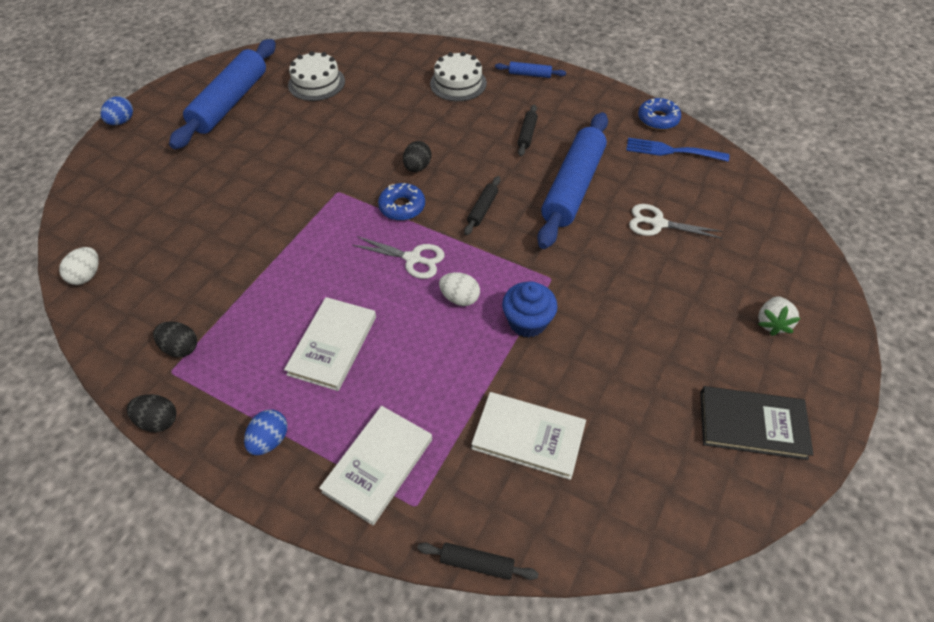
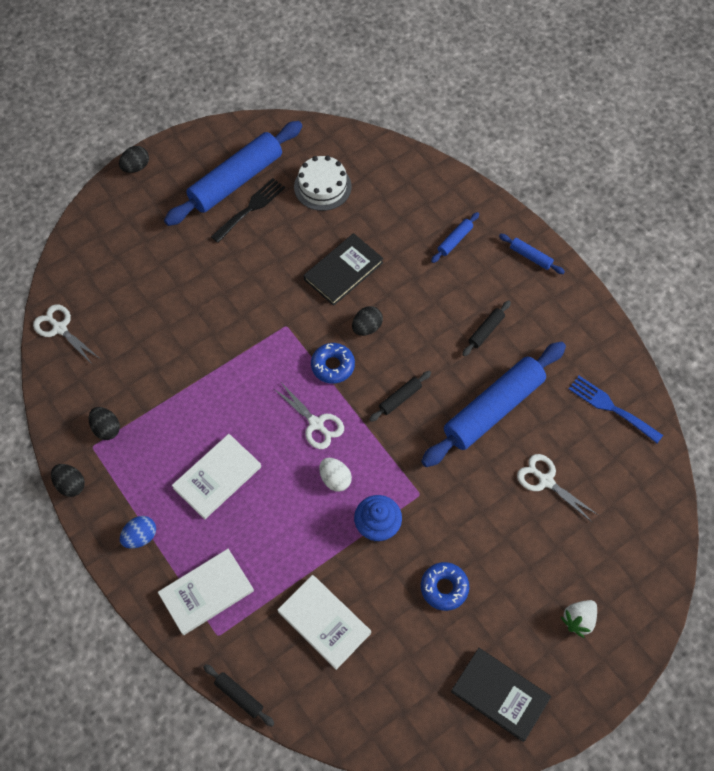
camera: 25 degrees right, 10 degrees up
(87, 275) = (60, 328): white egg -> white scissors
(122, 121) = (136, 167): blue egg -> black egg
(255, 117) = (250, 208): none -> black fork
(370, 134) = (343, 271): none -> black book
(458, 83) = (454, 240): white cake -> blue rolling pin
(658, 119) = (623, 365): blue donut -> blue donut (444, 588)

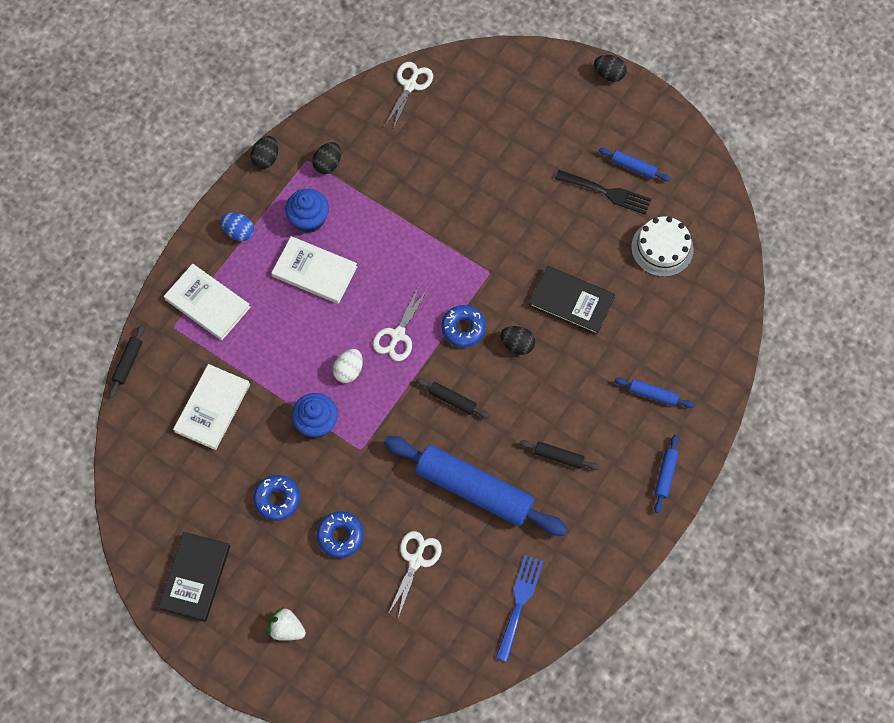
camera: 70 degrees right, 5 degrees up
(158, 465) = (309, 219): none -> blue cupcake
(236, 180) = (633, 167): blue rolling pin -> blue rolling pin, size x0.42
(501, 540) = (340, 536): none -> blue donut

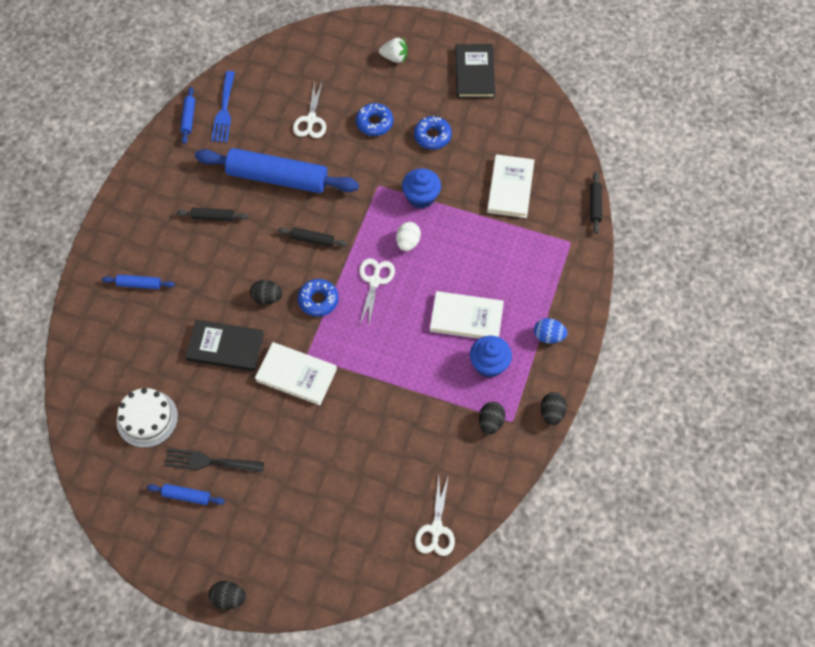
camera: 165 degrees right, 5 degrees down
(207, 303) = (550, 268): white book -> white book (296, 375)
(665, 475) = (121, 224): blue rolling pin -> blue rolling pin (188, 118)

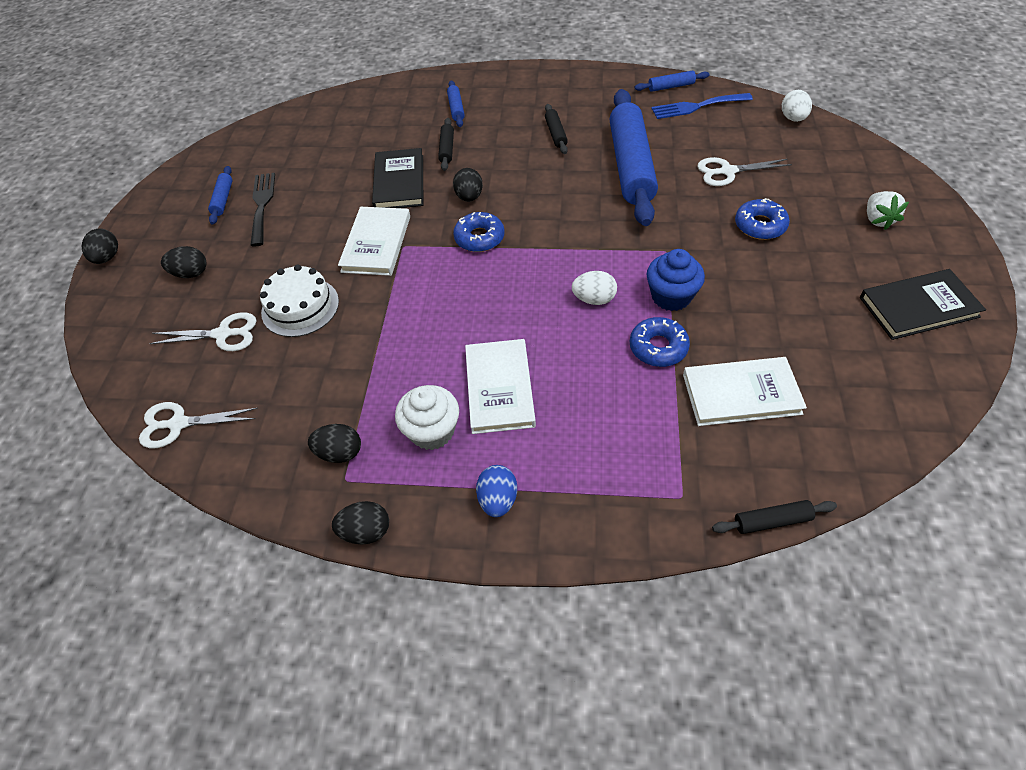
camera: 80 degrees right, 10 degrees down
(147, 418) = (307, 152): white cake -> white cake (300, 307)
(268, 57) = (793, 118): none -> white egg
(277, 523) = (191, 273): none -> black egg
(312, 240) = (560, 213): black rolling pin -> black rolling pin (447, 149)
(374, 281) = (523, 281): white scissors -> white scissors (223, 334)
(432, 136) = (776, 286): blue donut -> blue donut (658, 347)
(489, 364) = (432, 431): blue cupcake -> white cupcake

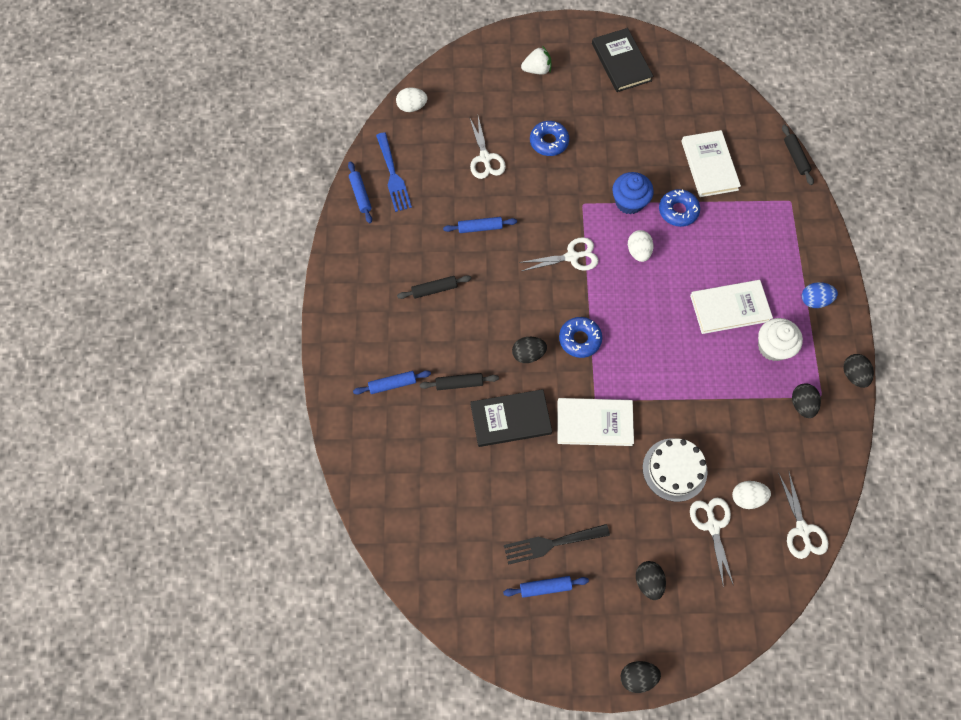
camera: 100 degrees left, 15 degrees up
(241, 372) = (747, 497): none -> white egg
(589, 237) = (572, 257): none -> white scissors
(631, 166) = (480, 227): blue rolling pin -> blue rolling pin, size x0.42

